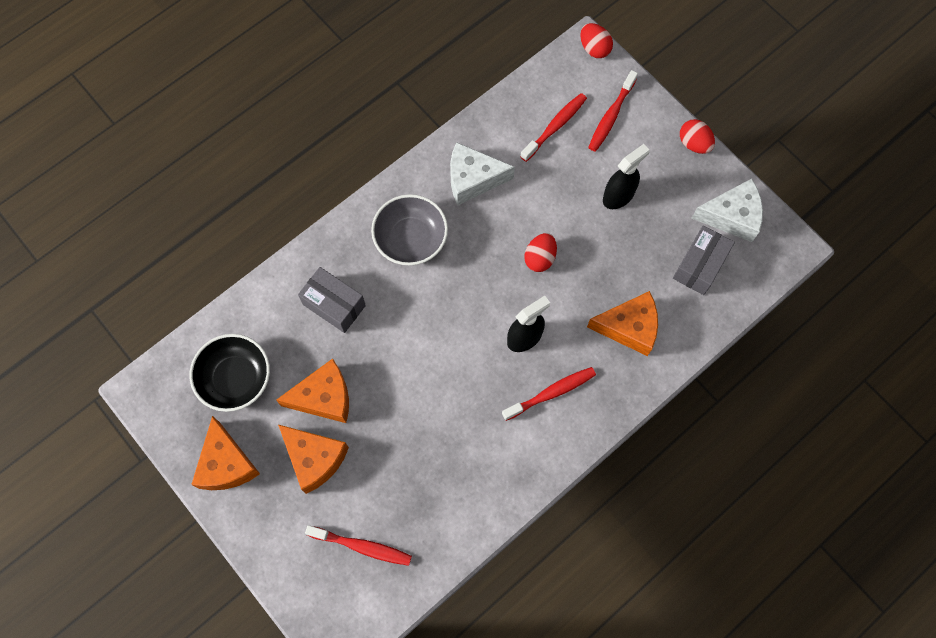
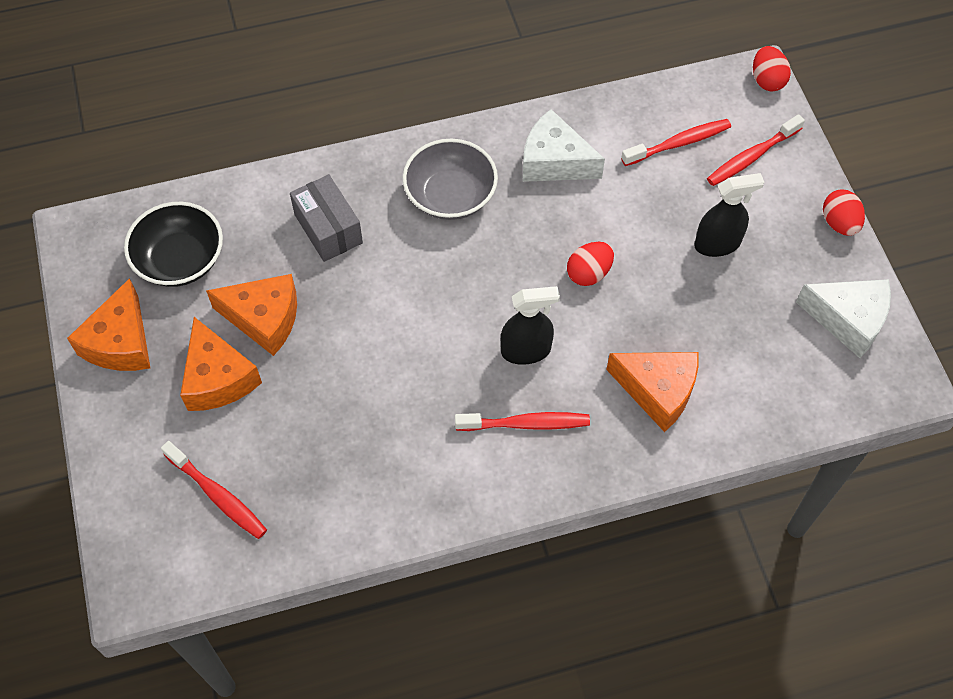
camera: 25 degrees right, 10 degrees down
(699, 266) = (780, 358): grey box -> none

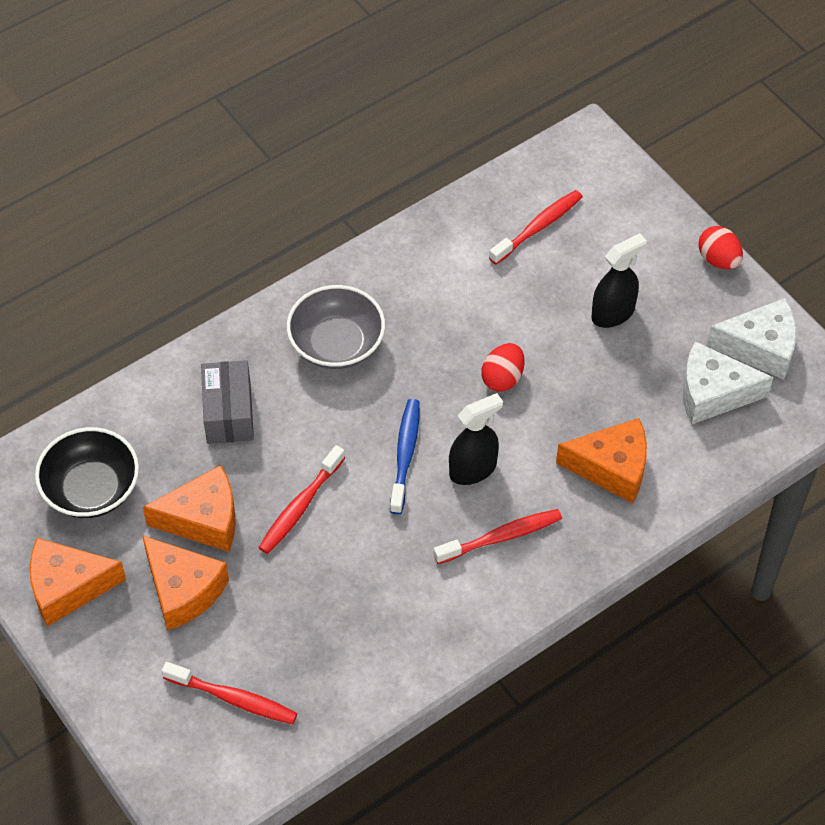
camera: 20 degrees left, 5 degrees down
(120, 342) = (68, 587): orange cheese -> orange cheese turned 90 degrees clockwise
(328, 229) = (228, 413): grey box -> grey box turned 45 degrees clockwise
(469, 316) = (405, 454): none -> blue toothbrush
(554, 161) = (425, 280): white cheese -> white cheese (713, 393)
(751, 157) = (612, 220): red toothbrush -> red toothbrush (300, 507)
(767, 80) = (598, 141): red egg -> none

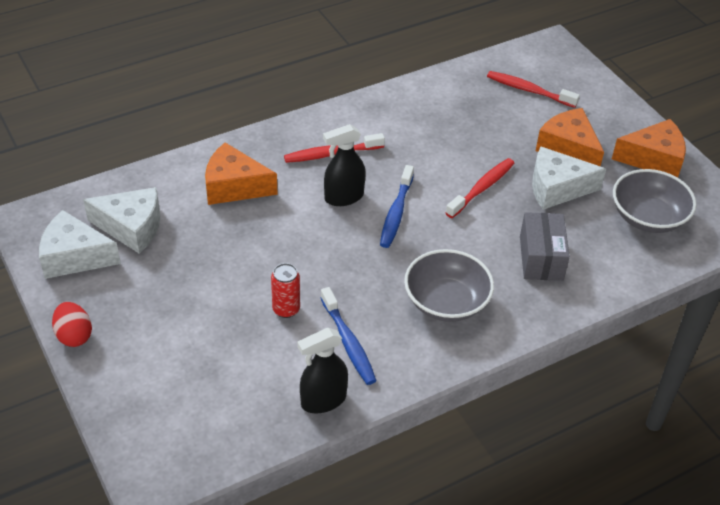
camera: 175 degrees left, 10 degrees down
(91, 489) = (648, 217): black bowl -> grey bowl
(203, 519) = (557, 188): orange cheese -> white cheese
(436, 285) = (348, 342): none -> blue toothbrush
(502, 378) = (305, 258): red egg -> none
(509, 314) = (286, 309): none -> red can
(538, 227) = (236, 388): red toothbrush -> none
(613, 313) = (192, 299): black spray bottle -> black spray bottle (323, 400)

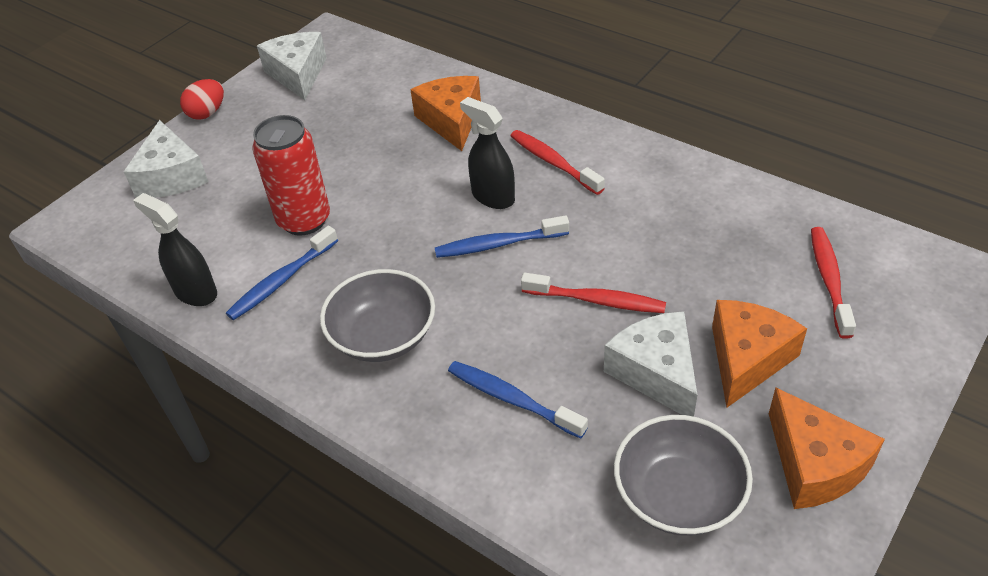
camera: 70 degrees right, 0 degrees up
(131, 227) = (353, 87): white cheese -> white cheese (171, 176)
(286, 309) = (304, 220): red can -> red can, size x1.79
(541, 258) = (512, 399): grey box -> blue toothbrush

